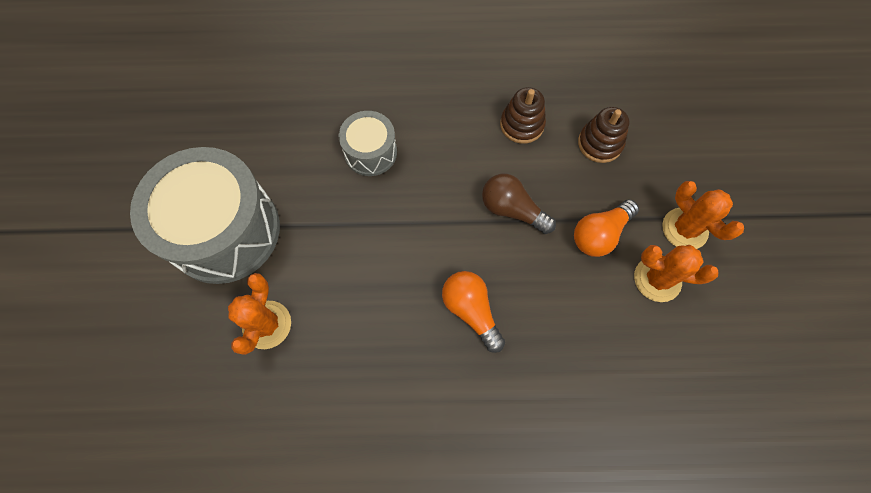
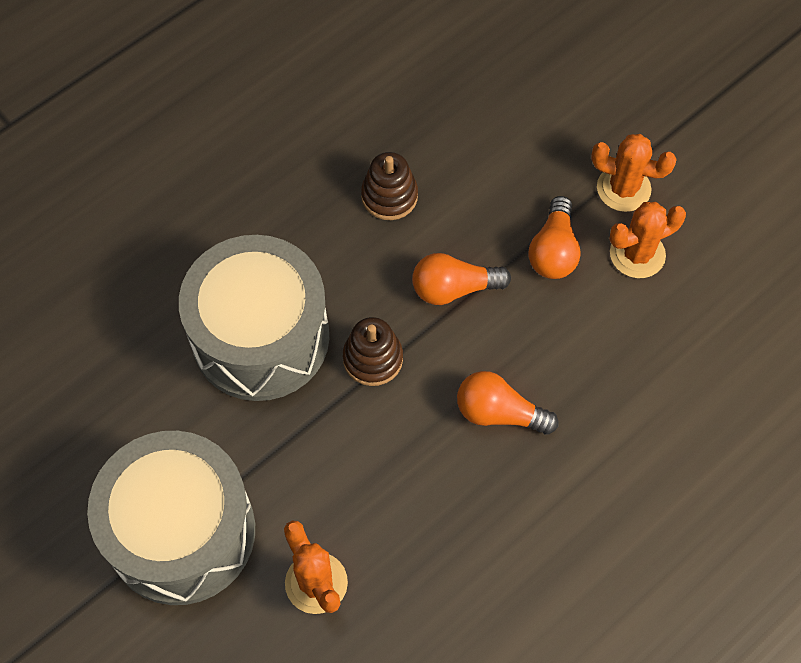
camera: 40 degrees left, 5 degrees down
(370, 152) = (260, 337): grey drum -> grey drum, size x1.96
(512, 210) = (454, 288): brown light bulb -> orange light bulb
(600, 143) = (480, 161): brown stacking toy -> brown stacking toy (373, 359)

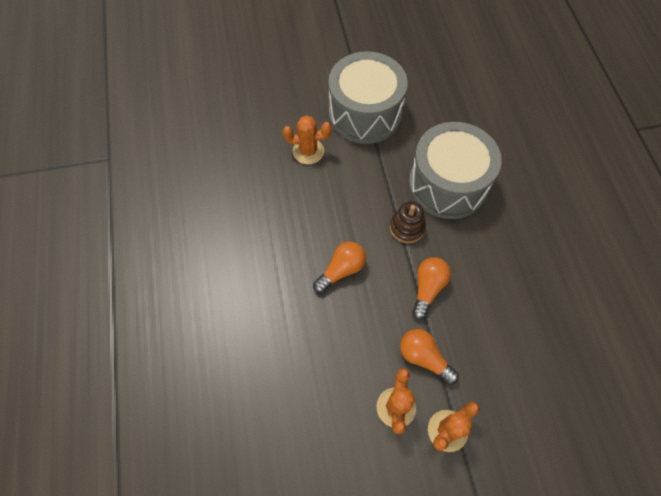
camera: 120 degrees right, 0 degrees up
(389, 196) = (507, 287): brown stacking toy -> none

